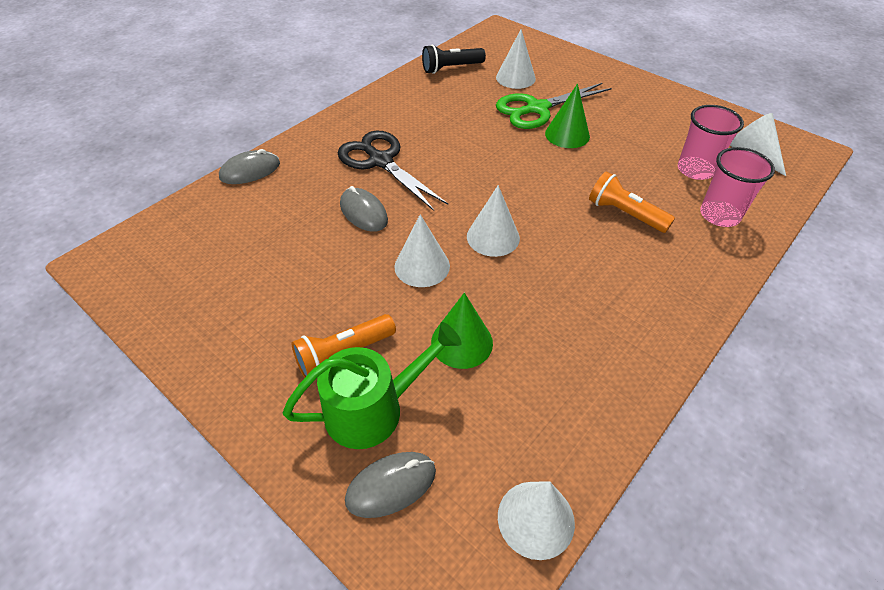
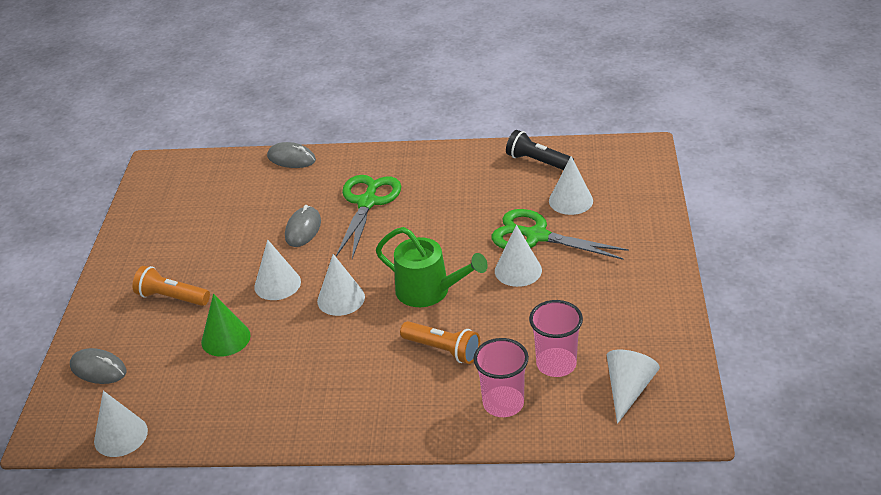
camera: 55 degrees right, 10 degrees down
(373, 409) = (142, 332): green watering can -> green watering can (429, 291)
(380, 161) = (367, 202): black scissors -> green scissors
(567, 134) = (518, 270): green cone -> white cone
(624, 214) = (443, 350): orange flashlight -> orange flashlight turned 120 degrees clockwise

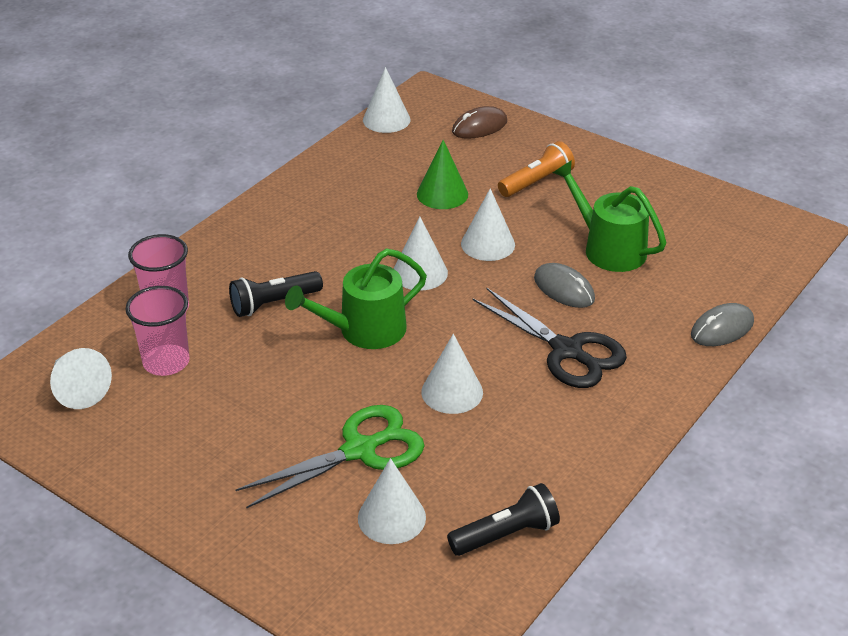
camera: 120 degrees right, 0 degrees up
(98, 369) = (479, 127): grey mouse -> brown mouse
(238, 230) = (608, 249): none -> green watering can
(367, 202) = (567, 351): green scissors -> black scissors
(443, 350) = (273, 303): orange flashlight -> black flashlight
(518, 270) = (321, 406): white cone -> white cone (452, 392)

